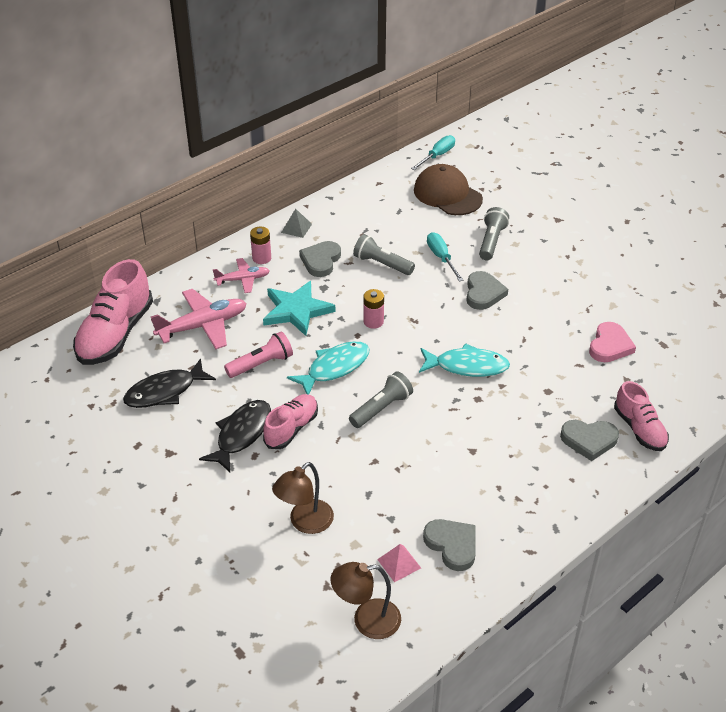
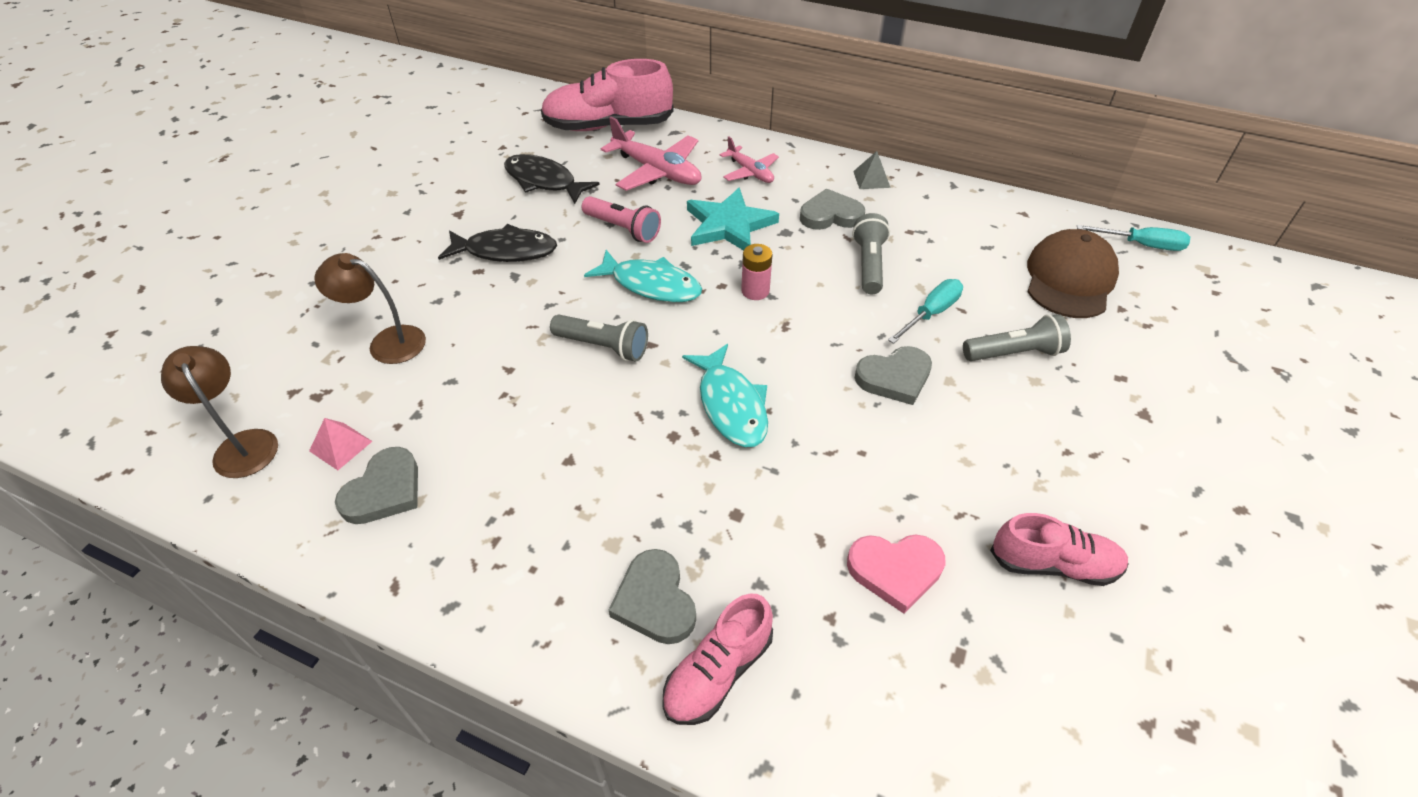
camera: 65 degrees right, 5 degrees up
(261, 258) = (797, 172): pink battery -> none
(291, 429) = (532, 284): pink shoe -> pink shoe (1053, 564)

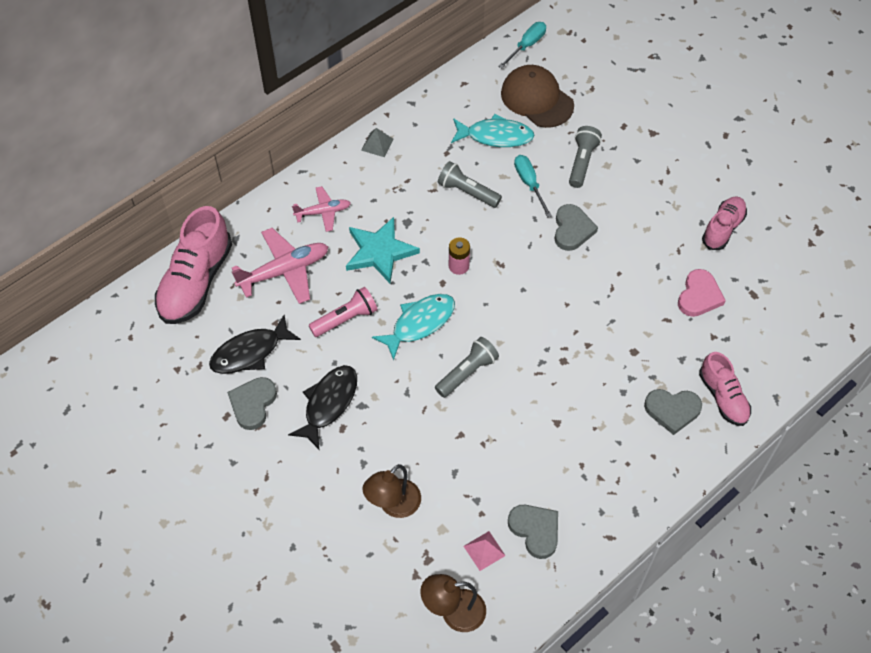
camera: 65 degrees left, 10 degrees up
(731, 405) = (553, 321): turquoise fish -> turquoise fish (495, 136)
(830, 215) = (403, 188): grey heart -> grey heart (253, 404)

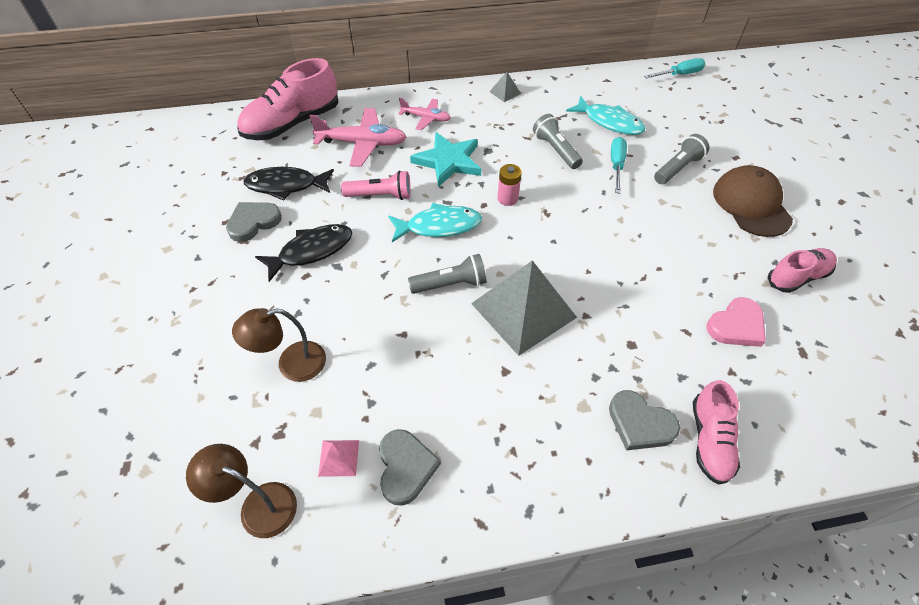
camera: 30 degrees right, 5 degrees down
(537, 99) = (664, 111): brown cap -> brown cap (751, 204)
(539, 365) = (523, 310): none -> grey pyramid
(572, 229) = (634, 214): grey heart -> none

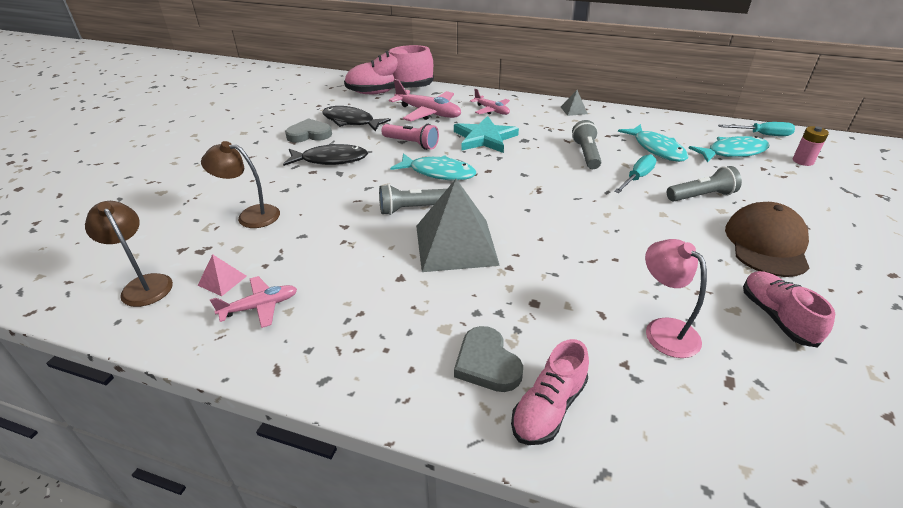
camera: 30 degrees right, 15 degrees down
(405, 467) = (260, 306): grey heart -> pink plane
(450, 284) = (412, 209): grey flashlight -> grey flashlight turned 150 degrees clockwise
(507, 198) = (512, 172): pink battery -> pink battery (803, 161)
(670, 105) = (733, 152): none -> turquoise fish
(736, 326) = (663, 330): pink heart -> pink lamp
(797, 277) = (776, 317): pink shoe -> pink shoe turned 105 degrees counterclockwise

